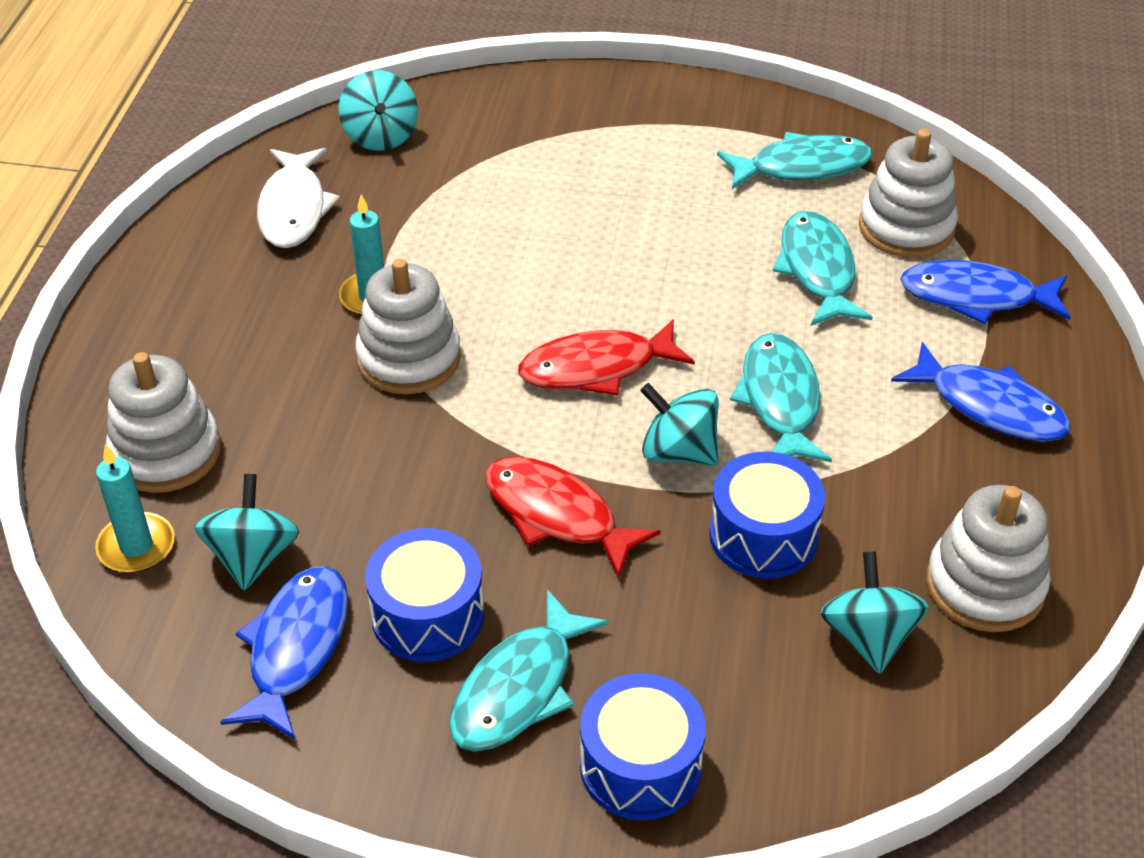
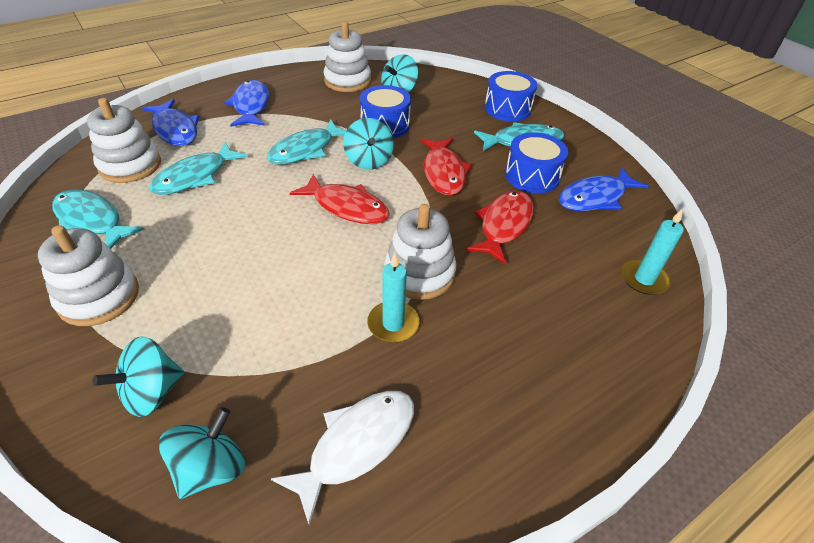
camera: 135 degrees left, 0 degrees up
(166, 452) = (597, 317): white stacking toy -> white stacking toy (99, 297)
(253, 557) = (587, 238): turquoise spinning top -> turquoise spinning top (152, 392)
(380, 491) = (504, 225): none -> red fish

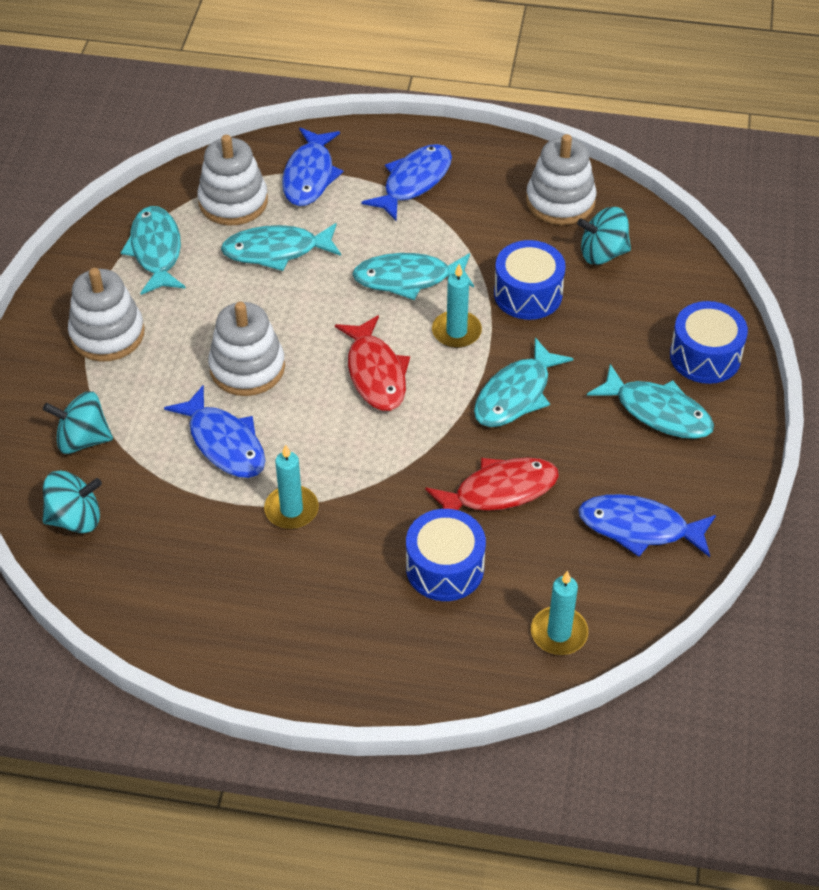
camera: 45 degrees right, 5 degrees up
(287, 312) = (224, 443): none -> blue fish
(356, 445) = (172, 574): white fish -> none
(369, 161) = (456, 331): turquoise spinning top -> turquoise candle
(419, 273) = (363, 482): white stacking toy -> white stacking toy (247, 368)
(443, 172) = (516, 394): red fish -> turquoise fish
(532, 176) = (606, 459): blue drum -> blue drum (445, 568)

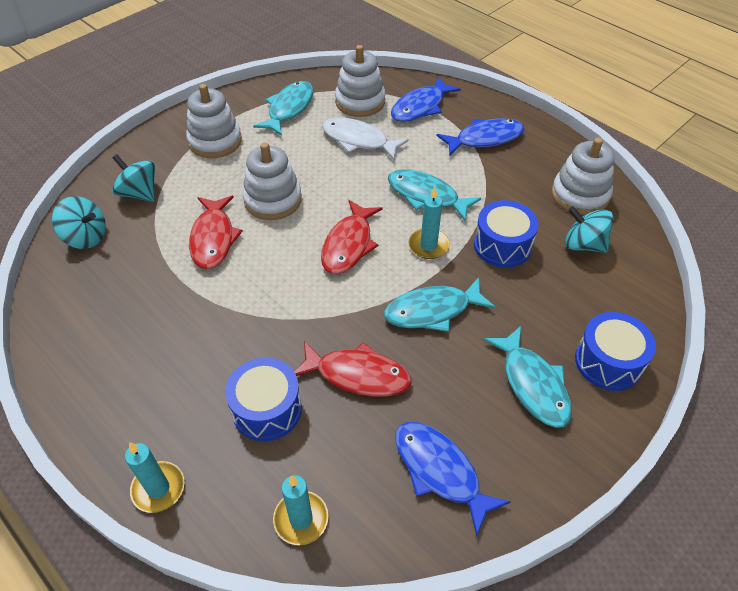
camera: 35 degrees right, 0 degrees up
(224, 443) = (213, 238): blue fish -> red fish
(277, 251) = (358, 140): turquoise fish -> white fish
(291, 509) = (209, 305): turquoise candle -> turquoise candle (158, 488)

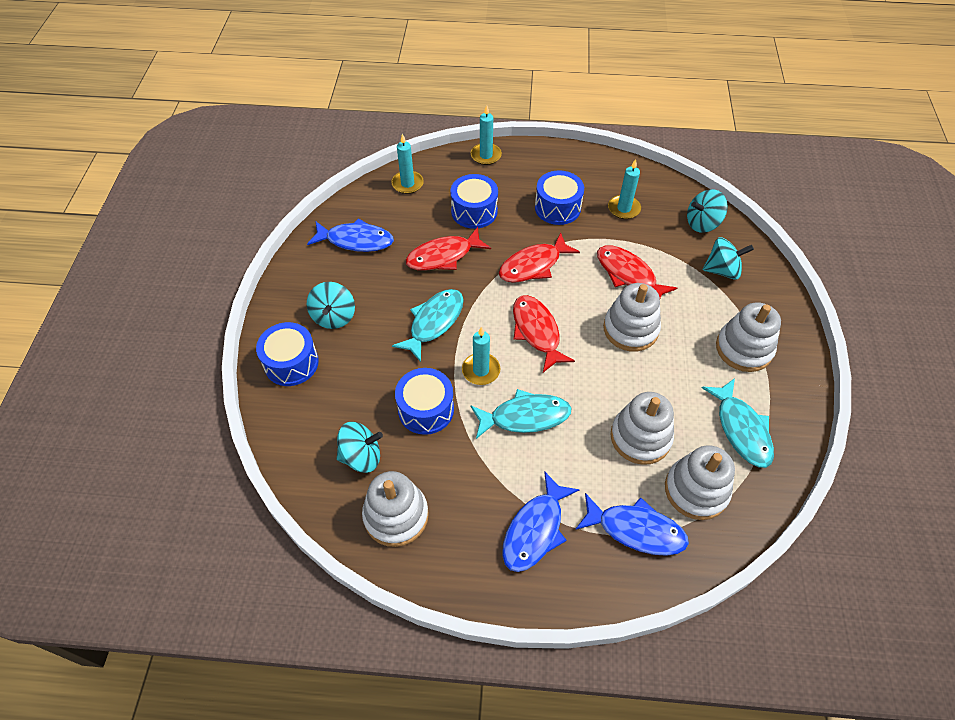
camera: 140 degrees right, 5 degrees up
(123, 299) = (624, 209): none -> turquoise candle
(179, 347) = (557, 208): none -> blue drum
(281, 302) = (533, 265): none -> red fish
(358, 140) = (640, 437): white fish -> white stacking toy
(420, 107) = (635, 530): blue fish -> blue fish turned 105 degrees clockwise
(532, 384) = (334, 316): turquoise fish -> turquoise spinning top

